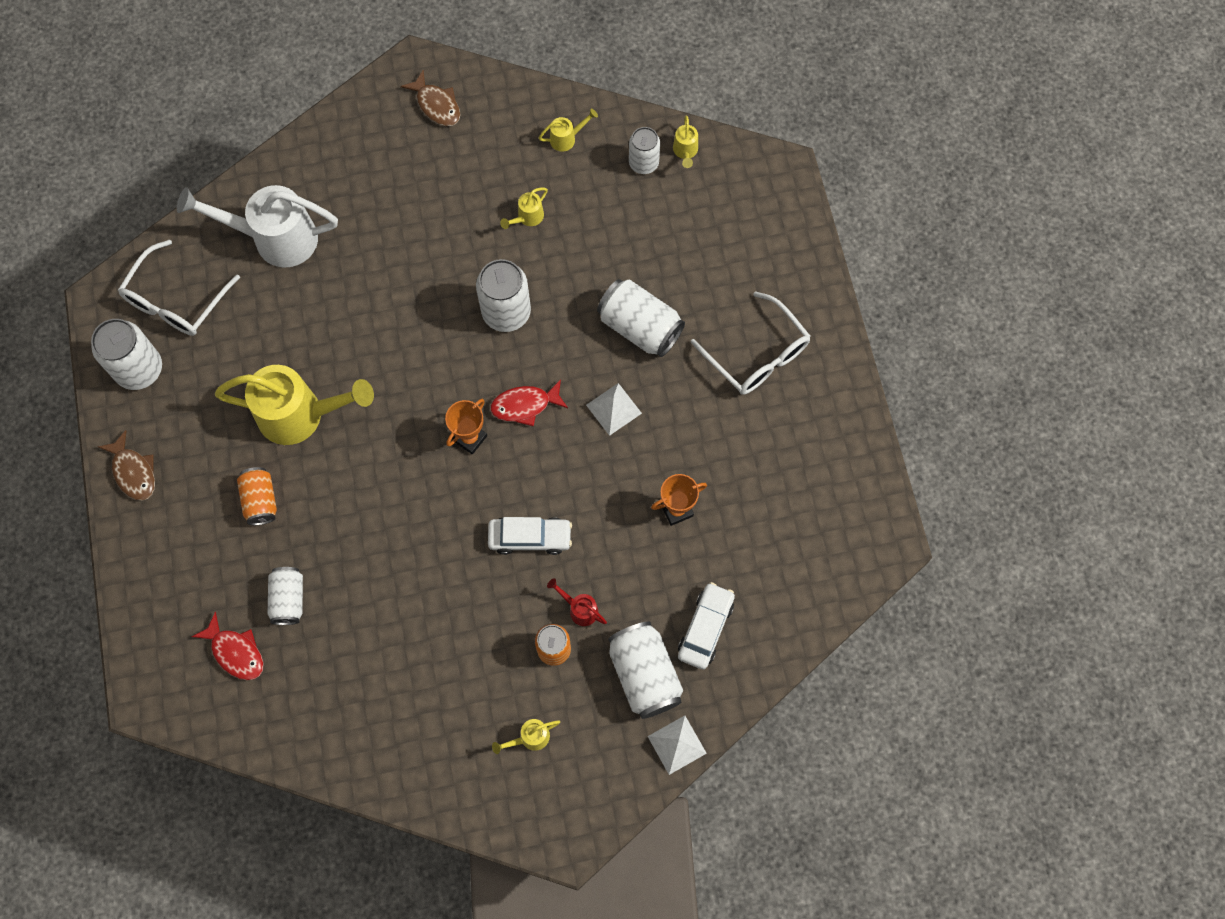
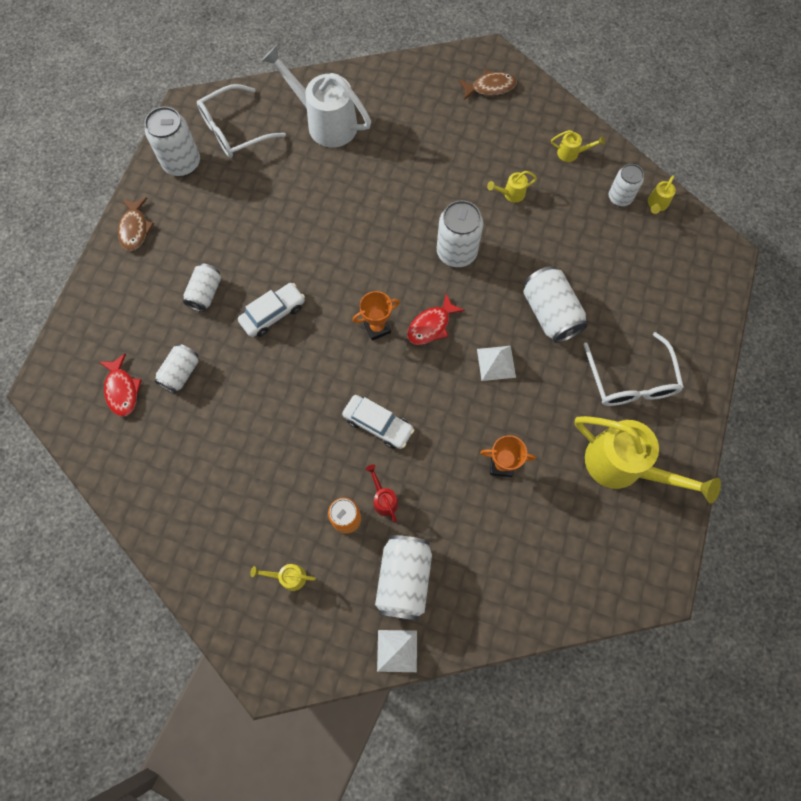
camera: 30 degrees right, 0 degrees up
(260, 500) = (205, 293): orange can -> white can
(300, 415) = (268, 249): yellow watering can -> yellow watering can (623, 466)
(436, 105) = (490, 87): brown fish -> brown fish turned 90 degrees counterclockwise
(525, 405) = (431, 325): red fish -> red fish turned 60 degrees counterclockwise
(705, 628) = (472, 570): white car -> white car (273, 314)

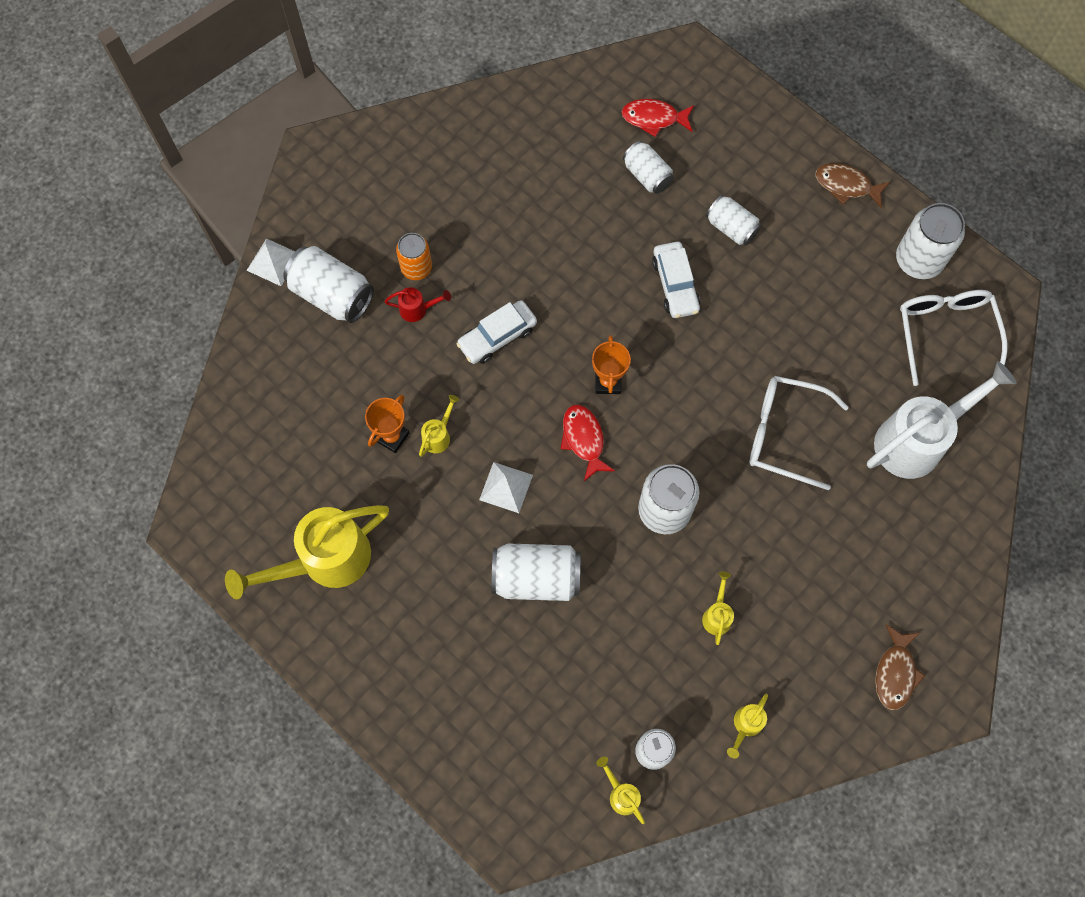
camera: 115 degrees right, 0 degrees up
(289, 577) = (389, 198): yellow watering can -> yellow watering can (438, 435)
(631, 380) = (412, 624): white glasses -> white glasses (784, 434)

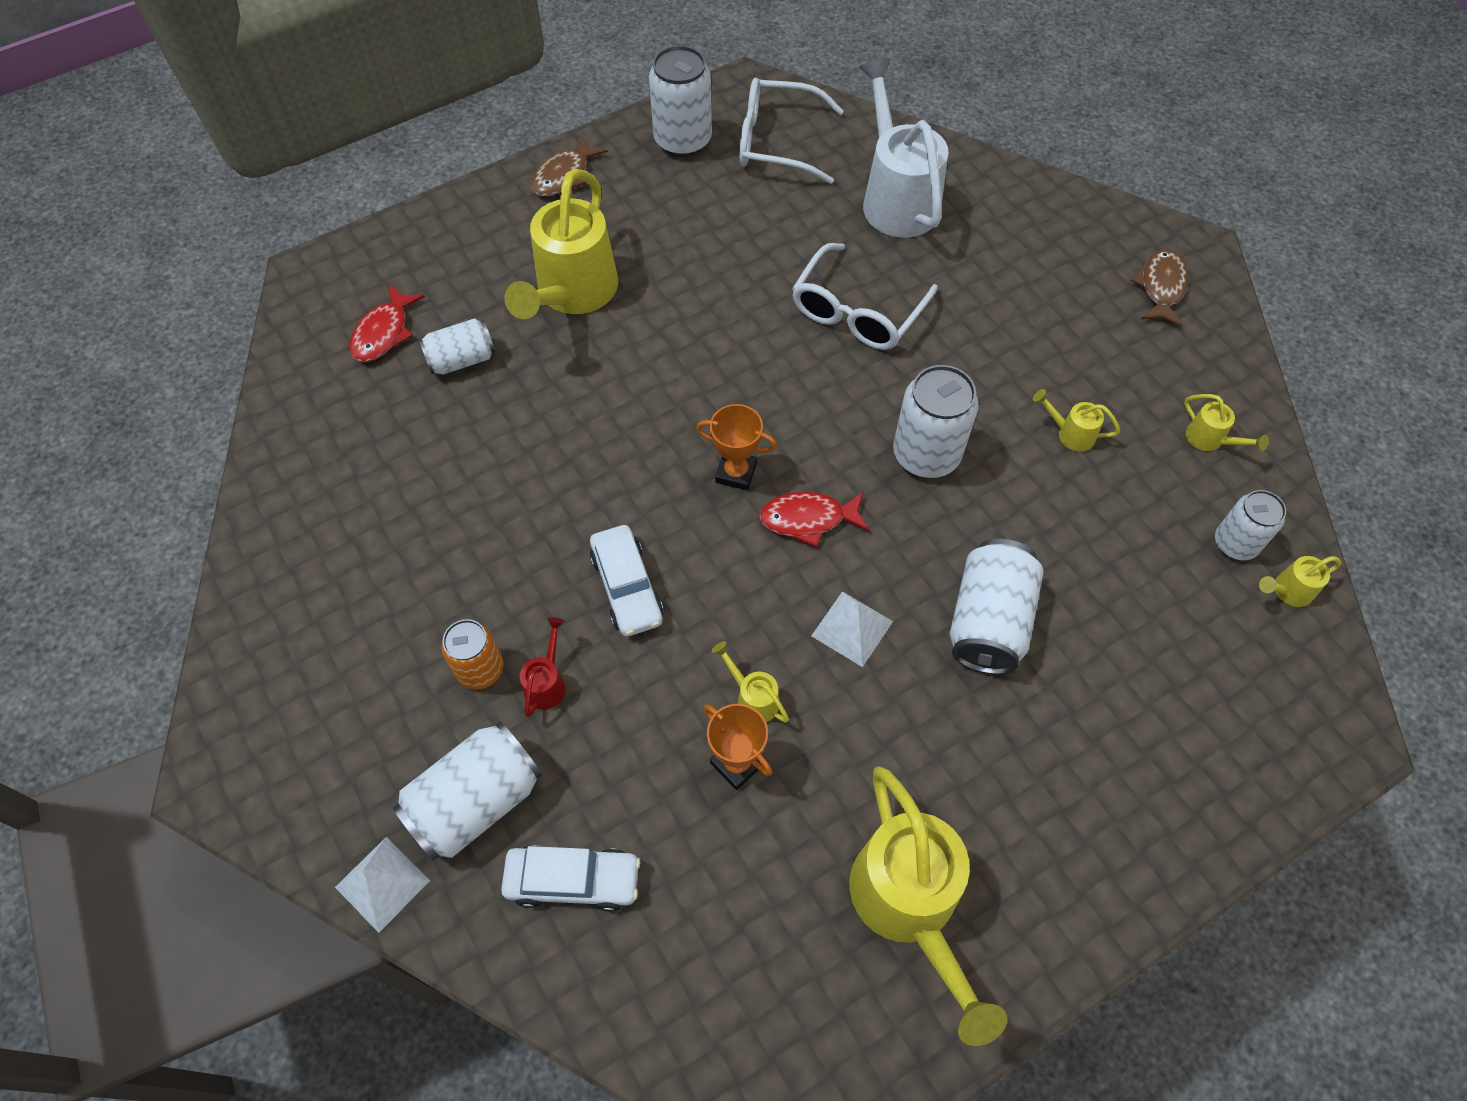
camera: 75 degrees left, 10 degrees down
(675, 285) = (626, 368): white car -> white car (573, 880)
(731, 228) = (572, 293): white can -> yellow watering can
(895, 673) = (1161, 287): brown fish -> brown fish turned 105 degrees counterclockwise

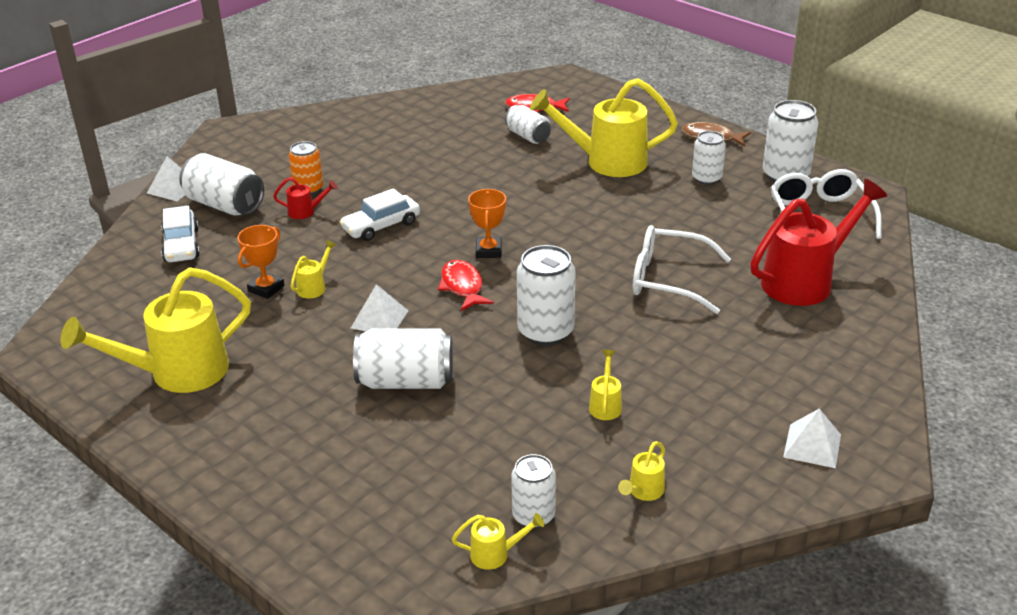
camera: 75 degrees right, 25 degrees down
(657, 210) = (706, 178): none -> white can
(896, 198) = (805, 281): white watering can -> red watering can
(1161, 287) = (812, 445): brown fish -> white pyramid
(1287, 591) = (495, 554): yellow watering can -> yellow watering can turned 120 degrees clockwise

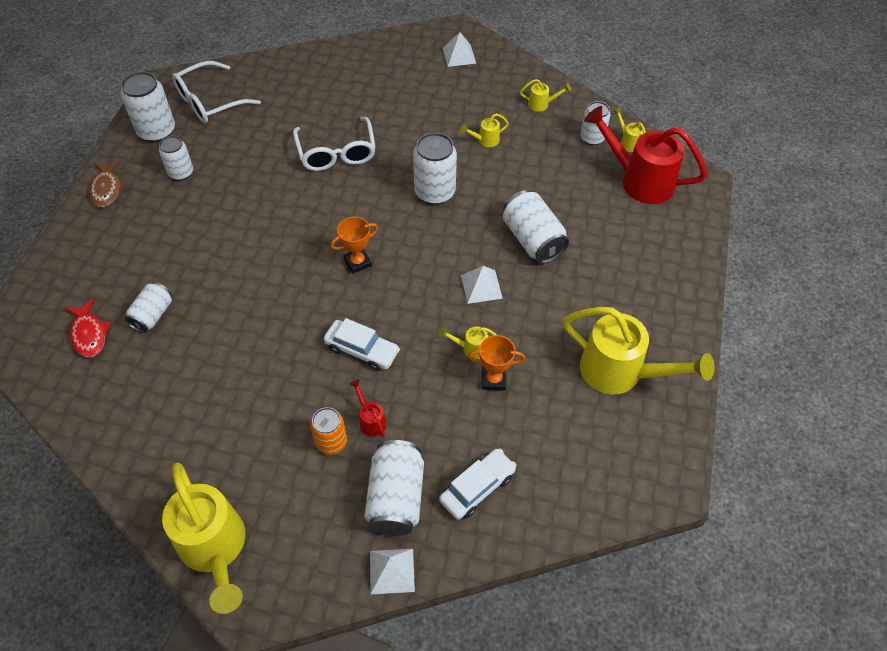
camera: 120 degrees left, 20 degrees up
(462, 287) = (413, 257): red fish -> none
(607, 162) = (179, 241): yellow watering can -> yellow watering can (215, 548)
(805, 281) = (300, 91): red watering can -> red watering can (639, 180)

